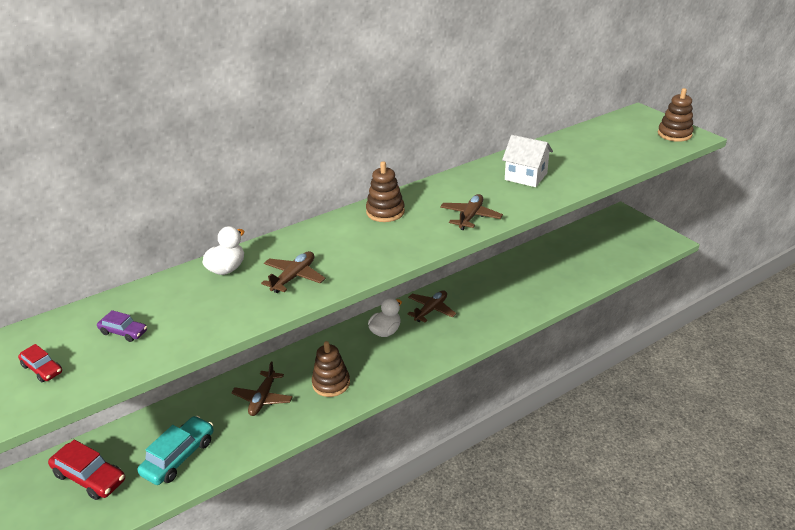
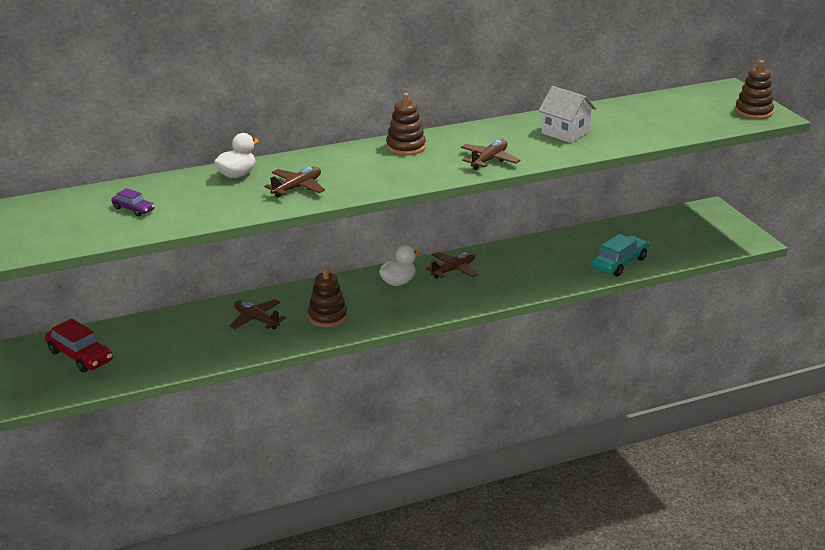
camera: 10 degrees right, 5 degrees down
(42, 369) = (60, 225): red car -> none
(179, 457) = (165, 353): turquoise car -> turquoise car (619, 263)
(263, 398) = (256, 320): brown plane -> brown plane turned 105 degrees clockwise

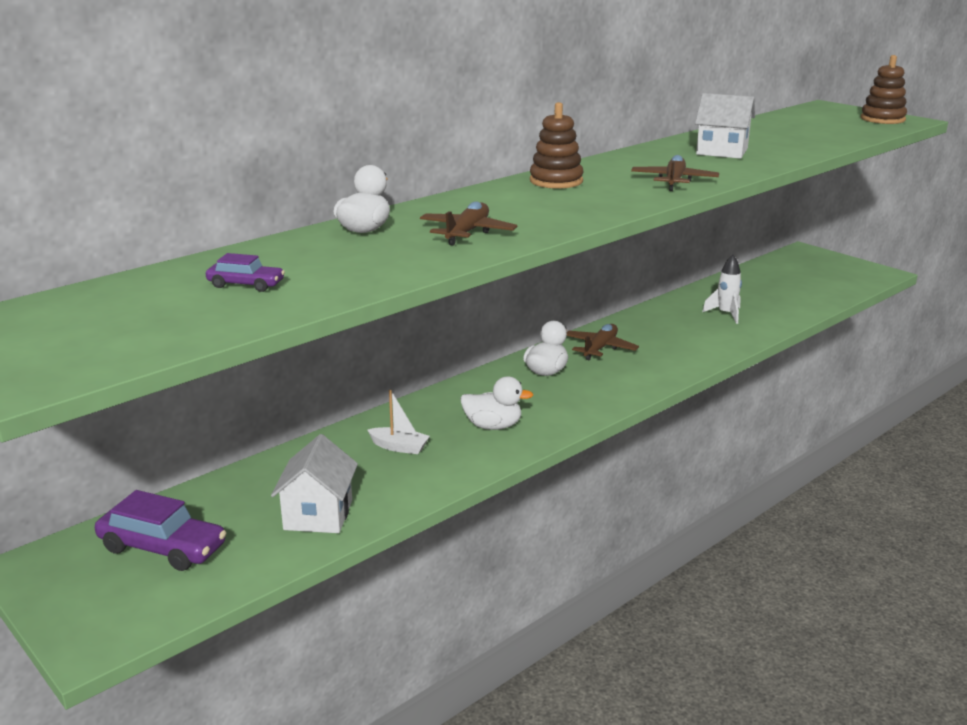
camera: 20 degrees left, 5 degrees down
(80, 356) = (162, 548): red car -> purple car
(177, 355) = (318, 515): none -> white house
(256, 320) = (399, 447): brown plane -> white boat
(327, 317) = (493, 426): brown stacking toy -> white duck
(579, 257) = (726, 314): none -> white rocket
(619, 263) = (774, 313): turquoise car -> none

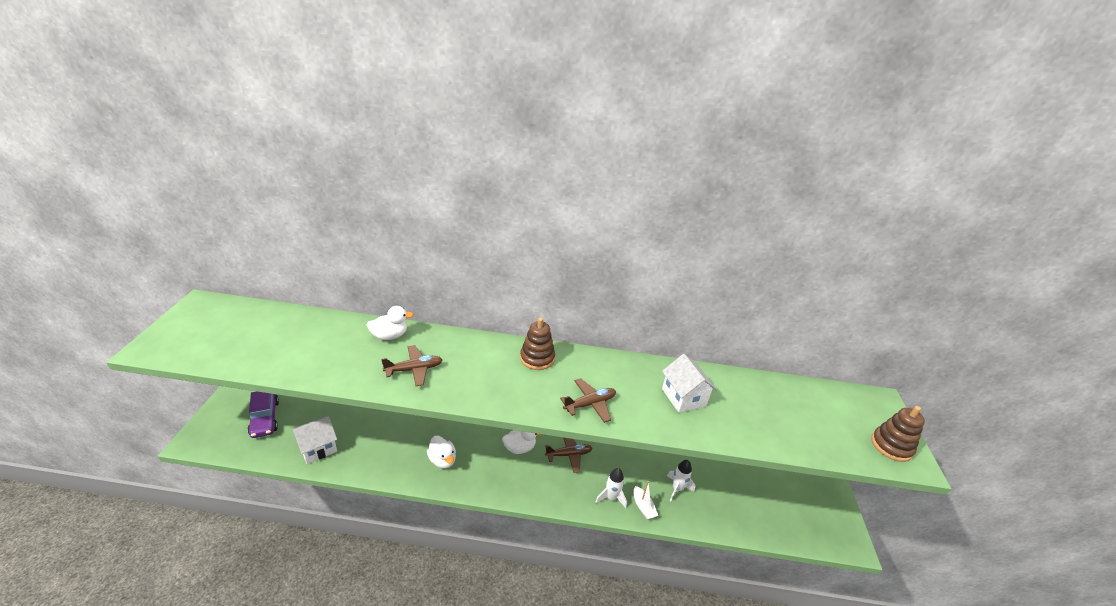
camera: 45 degrees right, 10 degrees up
(246, 285) = (286, 341): purple car -> none
(399, 447) = (395, 439): white boat -> white boat (643, 507)
(694, 349) = (611, 497): none -> white rocket

